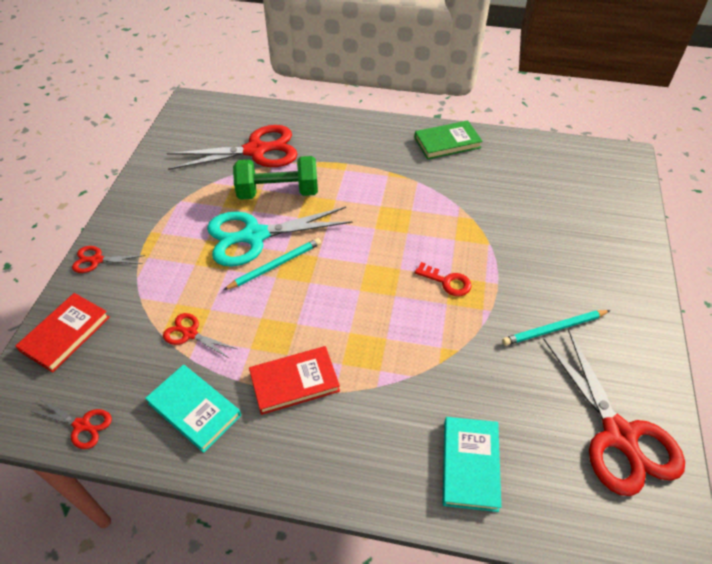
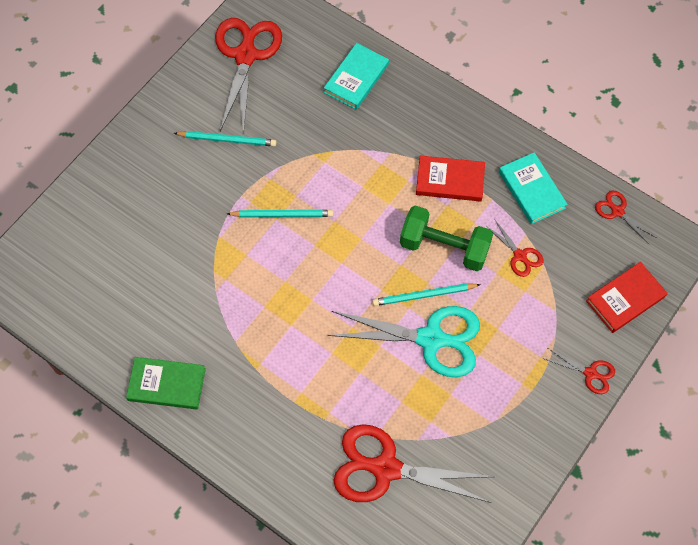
camera: 155 degrees left, 15 degrees up
(278, 192) = (386, 389): green dumbbell -> green dumbbell (444, 247)
(447, 282) = (282, 215): red key -> turquoise pencil

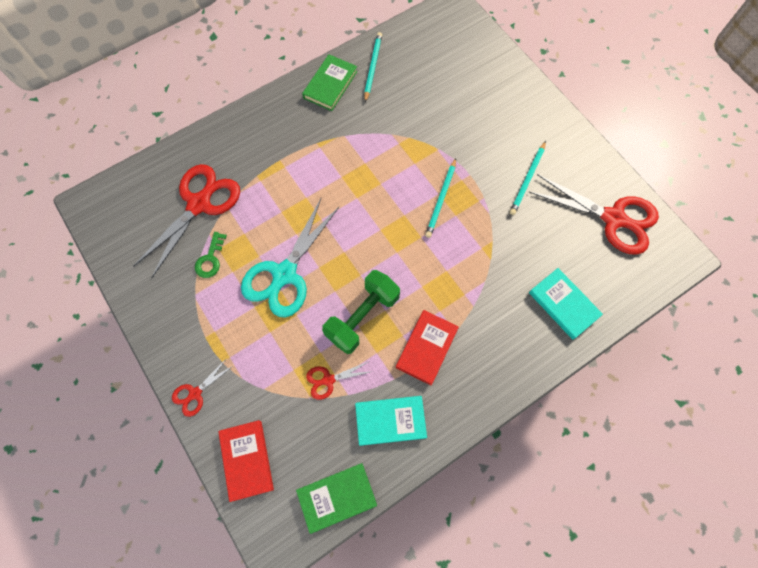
camera: 110 degrees right, 5 degrees up
(424, 295) = (325, 283): turquoise pencil -> turquoise pencil (372, 67)
(446, 424) = (210, 259): none -> green key
(617, 211) = (337, 497): red scissors -> green book

